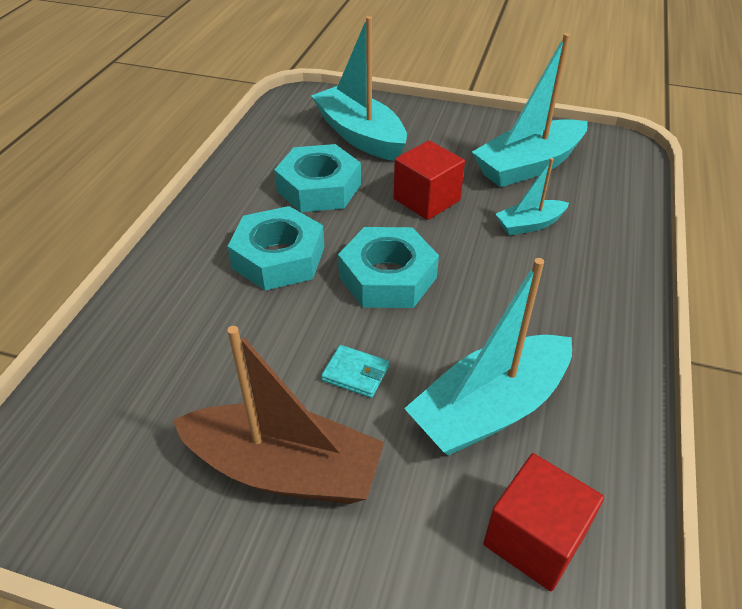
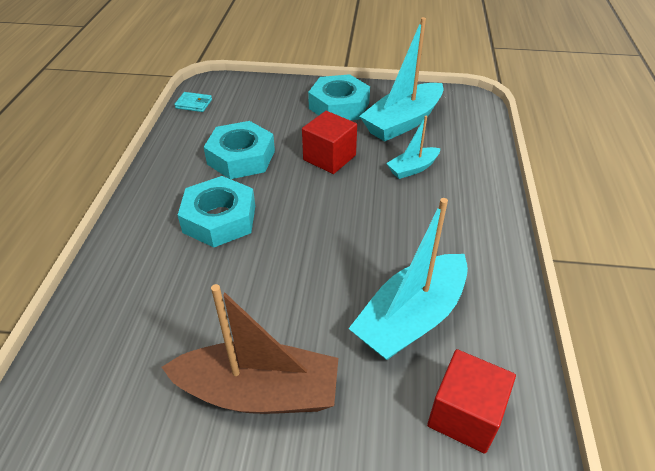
camera: 10 degrees left, 0 degrees up
(355, 373) = (301, 305): turquoise wallet -> turquoise wallet (194, 104)
(360, 135) = (266, 111): turquoise boat -> none
(387, 277) = (311, 224): turquoise nut -> turquoise nut (339, 106)

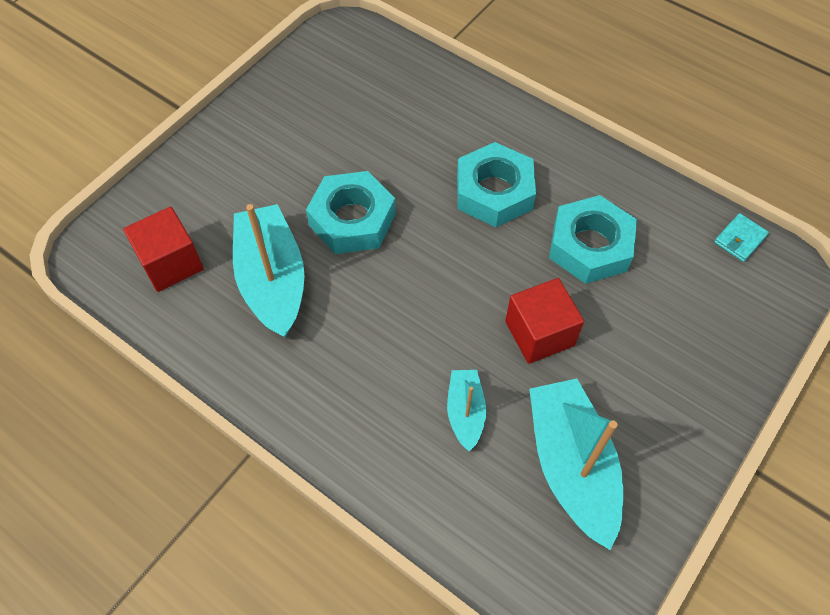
camera: 120 degrees right, 15 degrees up
(259, 392) = (288, 153): brown boat -> none
(339, 106) = (655, 406): turquoise nut -> turquoise nut (352, 219)

